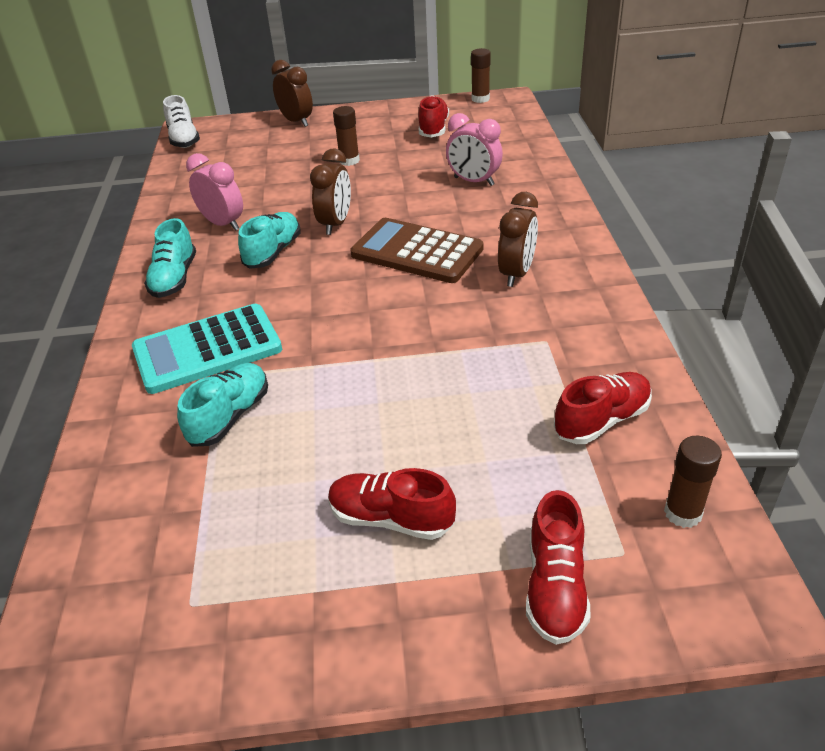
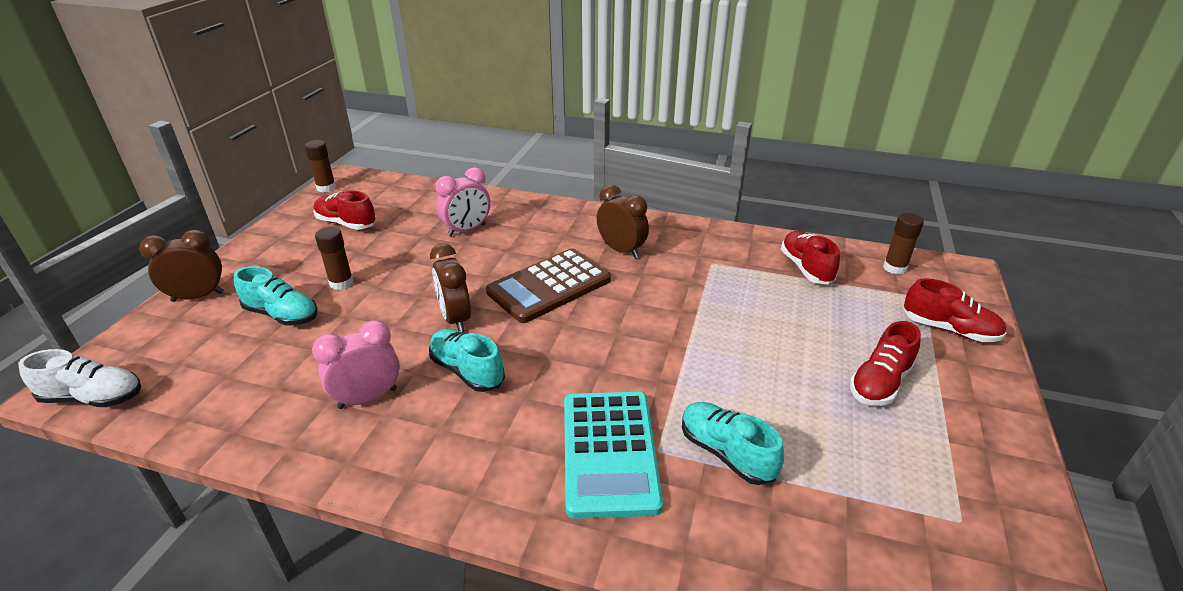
camera: 70 degrees left, 5 degrees down
(174, 278) = (448, 459): turquoise shoe -> turquoise shoe (282, 315)
(335, 224) = (455, 319): brown clock -> brown clock turned 150 degrees counterclockwise

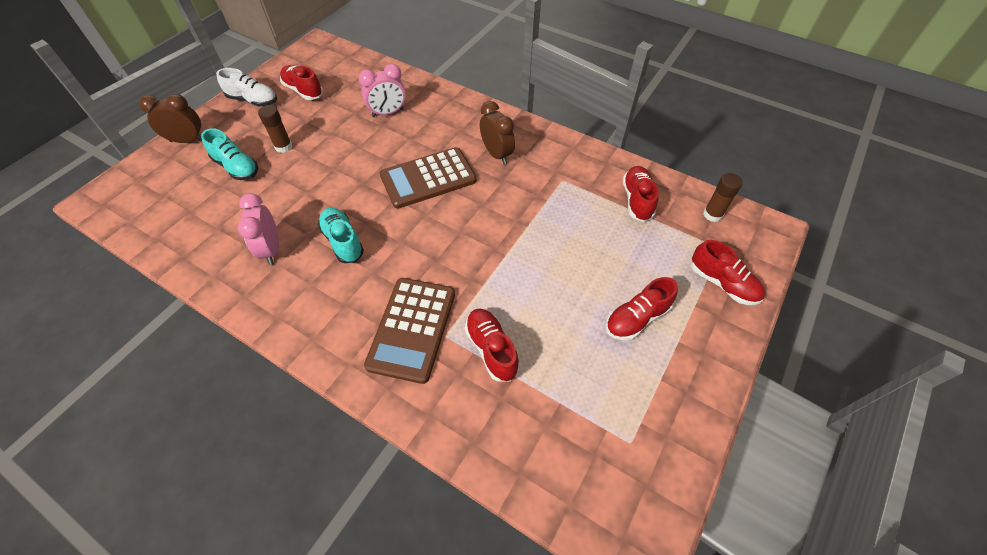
camera: 15 degrees right, 20 degrees up
(93, 398) = (108, 211): white shoe -> white shoe (253, 100)
(326, 188) = (299, 52): brown glue stick -> none
(368, 398) = (271, 249): pink clock -> pink clock turned 90 degrees counterclockwise
(455, 319) = (350, 195): brown clock -> none
(609, 452) = (412, 329): turquoise calculator -> brown calculator
(726, 453) = (491, 349): turquoise shoe -> red shoe

